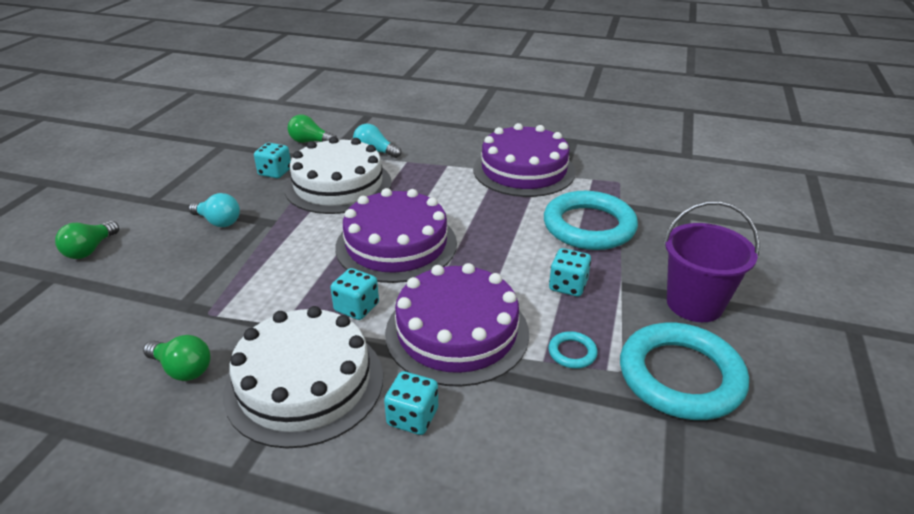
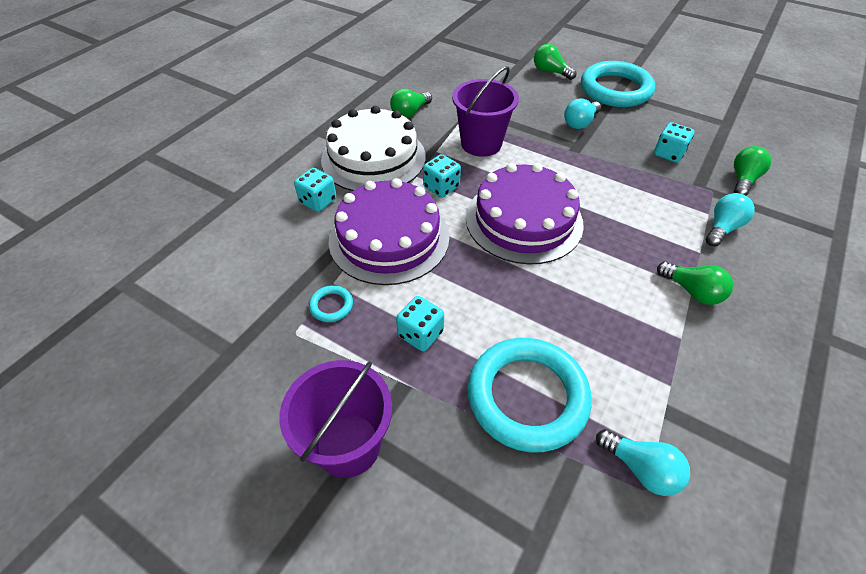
camera: 105 degrees right, 15 degrees up
(263, 288) = (481, 143): none -> purple bucket
(338, 185) = (641, 193): white cake -> none
(450, 165) = (692, 291): none -> green light bulb
(524, 170) = (681, 369): purple cake -> none
(607, 183) = (641, 468): none -> turquoise light bulb
(680, 376) = (264, 376): turquoise ring -> turquoise ring (615, 89)

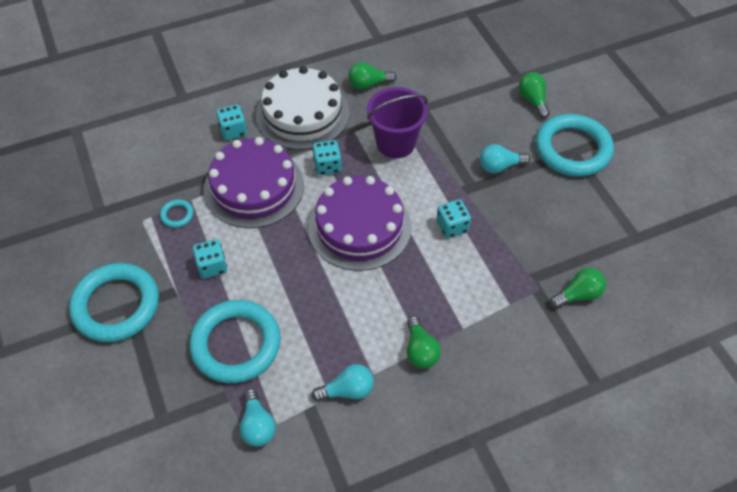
camera: 35 degrees right, 5 degrees up
(348, 445) = (116, 305): purple bucket -> turquoise ring
(668, 154) = (542, 236): turquoise dice -> turquoise dice (452, 226)
(722, 228) = (505, 321): turquoise light bulb -> turquoise light bulb (347, 390)

